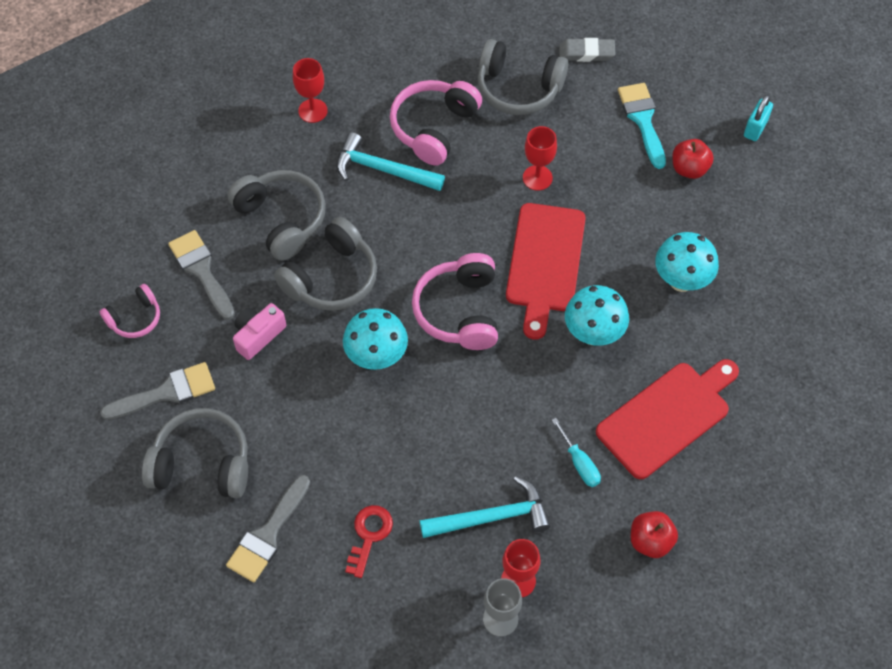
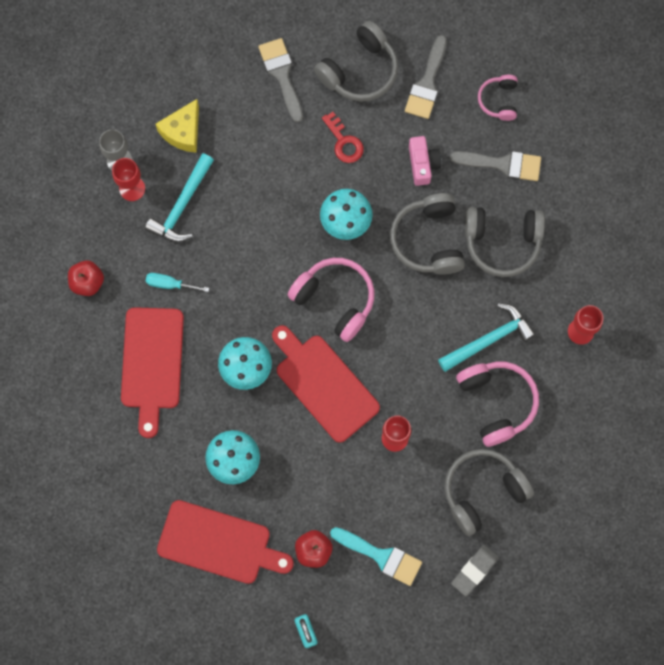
camera: 130 degrees right, 15 degrees up
(369, 535) = (232, 129): red key -> red key (344, 142)
(413, 581) = (183, 132): none -> yellow cheese
(758, 240) = (219, 543): none -> red cutting board

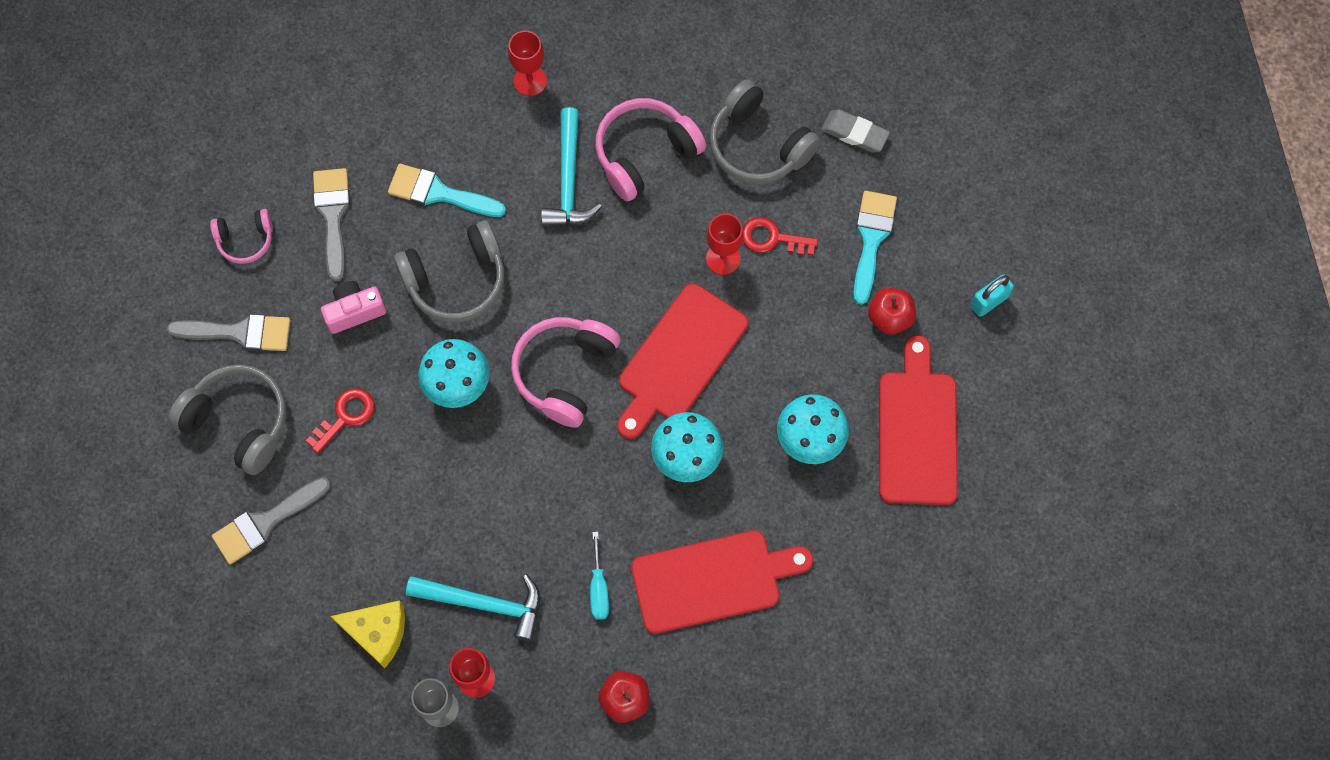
camera: 105 degrees left, 5 degrees down
(401, 480) = (772, 238): none -> red key
(489, 339) = (568, 180): turquoise hammer -> turquoise hammer turned 135 degrees counterclockwise
(502, 243) = (438, 193): grey headphones -> turquoise brush

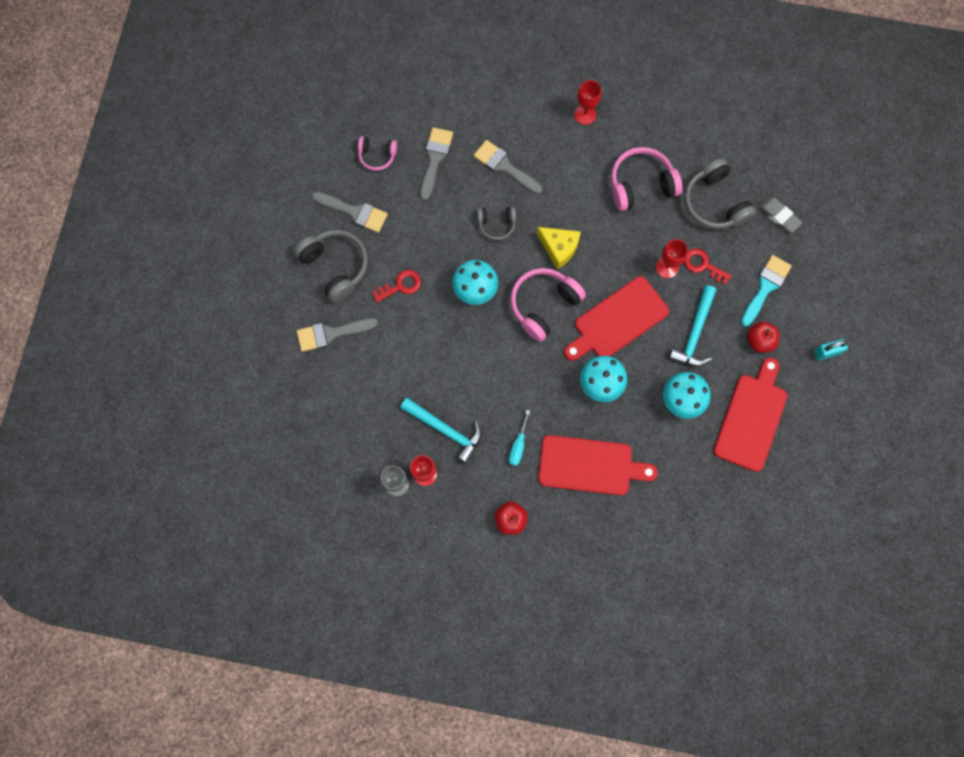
camera: 20 degrees right, 5 degrees up
(354, 311) = (428, 222): pink camera -> none
(377, 632) = (375, 424): yellow cheese -> yellow cheese (559, 248)
(438, 193) = (504, 166): turquoise brush -> grey brush
(456, 280) = (496, 224): grey headphones -> grey headphones, size x0.58
(568, 180) = (587, 185): turquoise hammer -> turquoise hammer (694, 333)

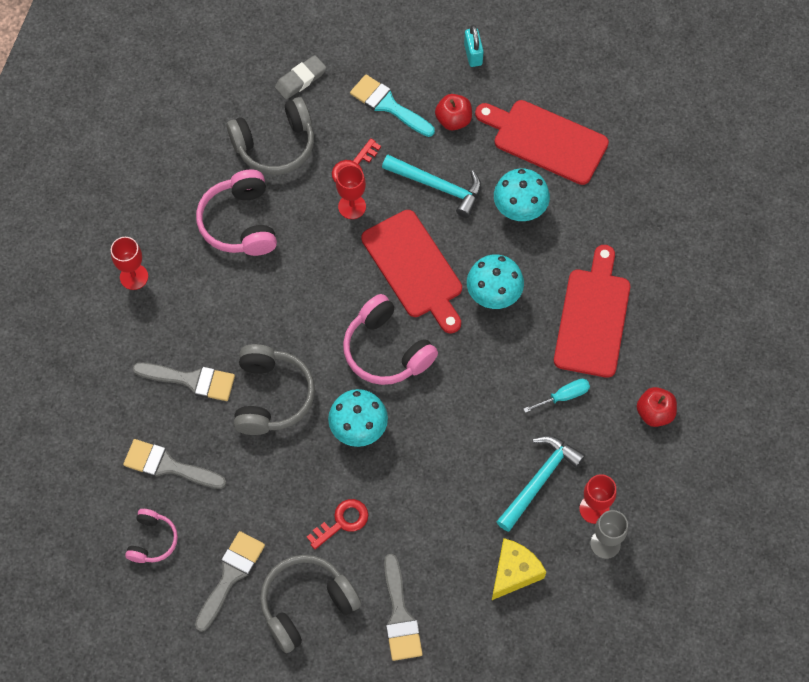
camera: 85 degrees left, 10 degrees down
(400, 285) = (342, 522): red key -> red key turned 75 degrees clockwise
(496, 224) = (271, 396): grey headphones -> grey headphones, size x1.73
(504, 166) = (191, 380): grey brush -> grey brush turned 120 degrees counterclockwise
(518, 445) = (564, 396): turquoise screwdriver -> turquoise screwdriver turned 45 degrees counterclockwise
(559, 248) = (312, 325): yellow cheese -> yellow cheese (514, 572)

